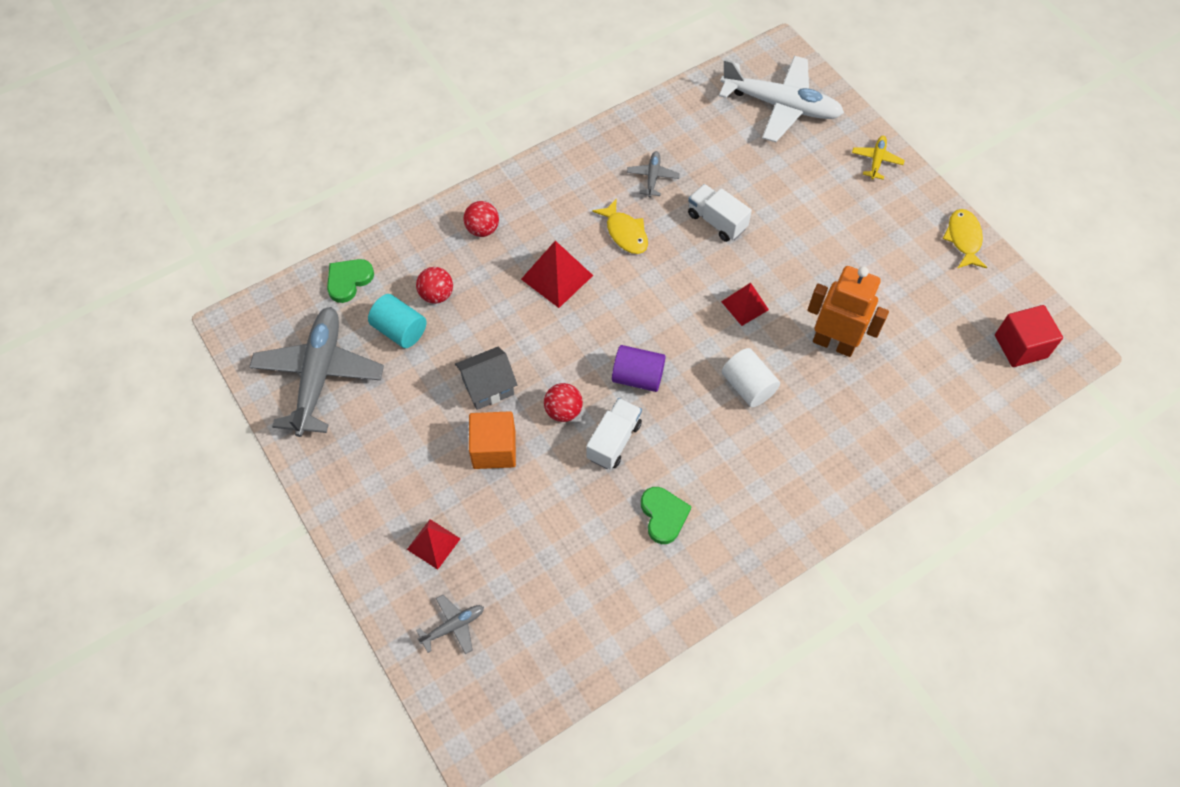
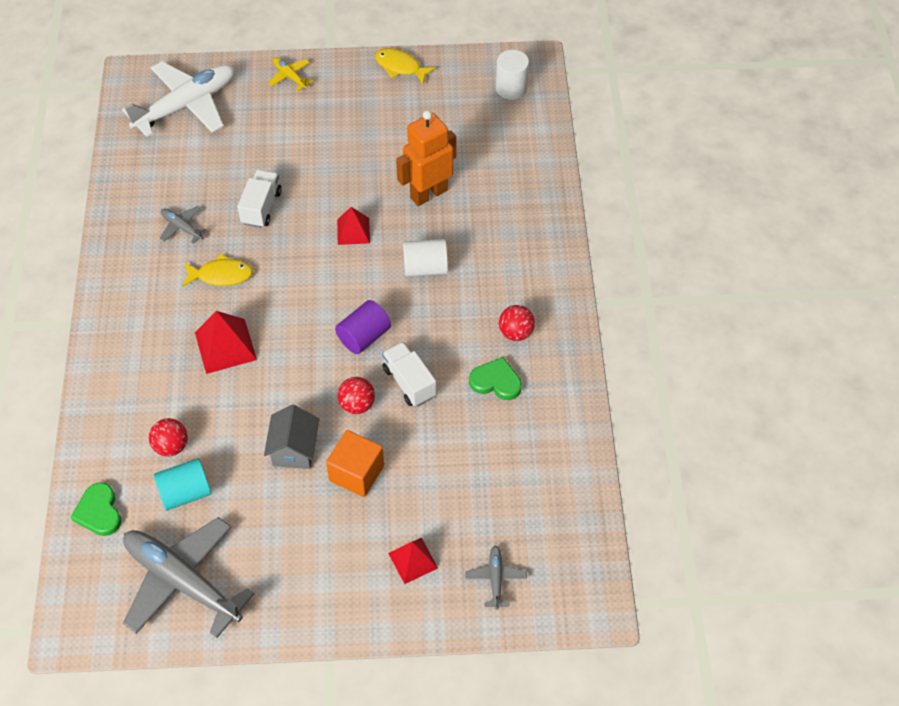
camera: 60 degrees left, 5 degrees down
(482, 229) = (131, 378): red ball -> red ball (516, 332)
(716, 221) = (261, 207): white truck -> white truck turned 120 degrees clockwise
(1020, 346) = (511, 88): red cube -> white cylinder

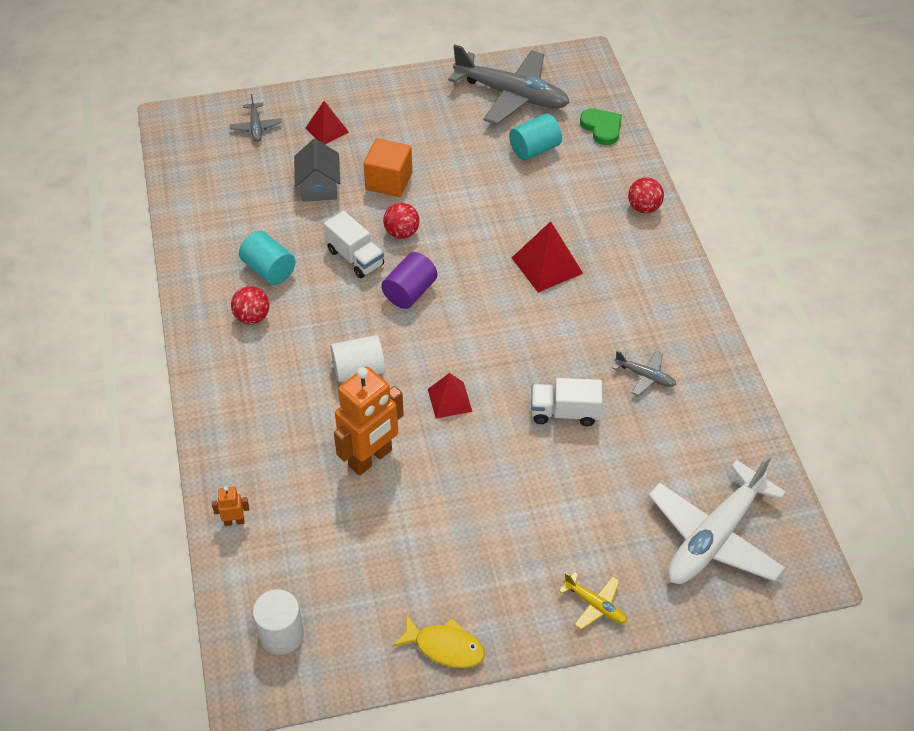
camera: 170 degrees right, 5 degrees down
(171, 446) = (562, 179): red ball -> red ball (644, 207)
(221, 275) = (579, 331): yellow fish -> none
(261, 207) = (564, 412): white truck -> white truck turned 90 degrees clockwise
(294, 449) = (450, 191): grey house -> grey house (319, 187)
(496, 381) = (269, 270): green heart -> turquoise cylinder
(540, 163) = (234, 521): none -> orange robot

